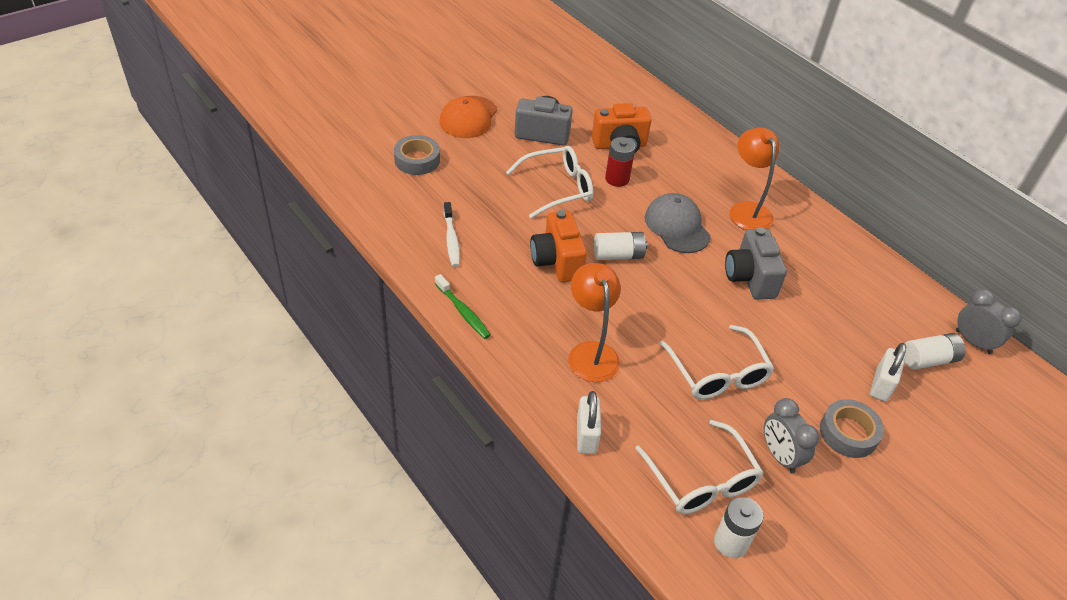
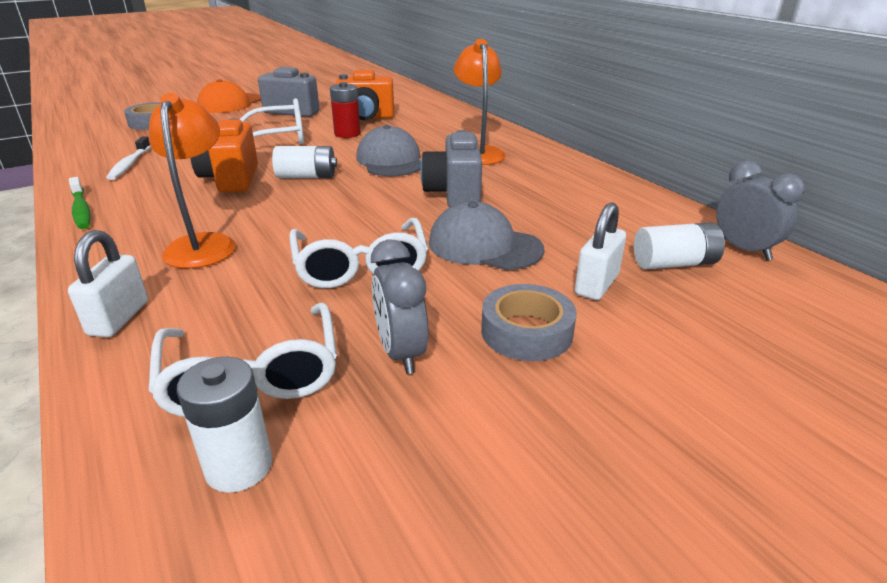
camera: 10 degrees right, 15 degrees down
(795, 345) = (484, 246): none -> grey cap

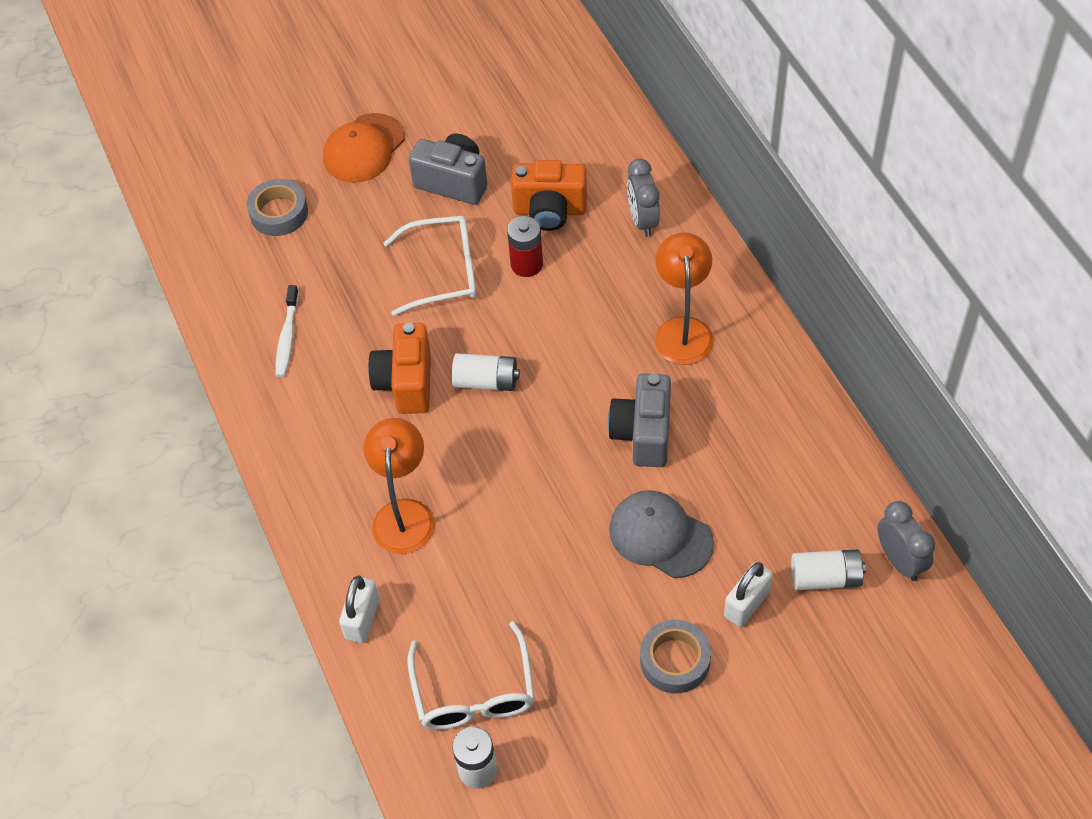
camera: 10 degrees right, 25 degrees up
(81, 210) = (272, 441): green toothbrush -> none
(360, 266) = (547, 561): white glasses -> none
(390, 160) = (578, 346): grey cap -> none
(401, 353) = (578, 677): grey clock -> grey clock (643, 220)

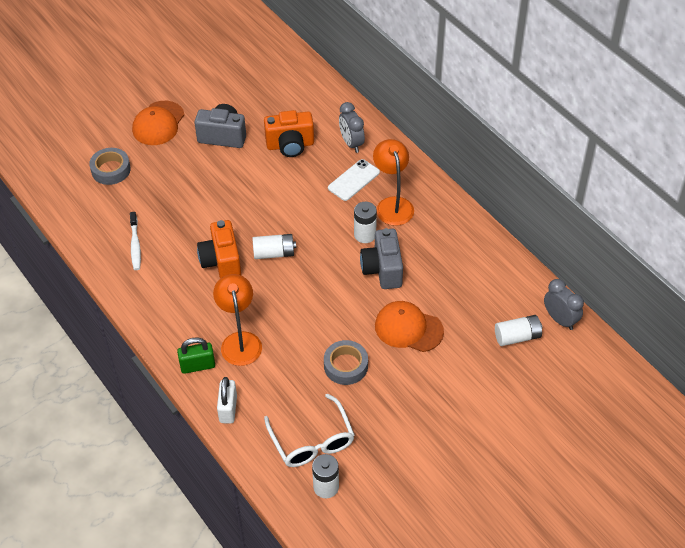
camera: 15 degrees left, 5 degrees down
(334, 542) = (197, 366): none -> green padlock
(443, 272) = (230, 191): white glasses -> none
(526, 264) = (283, 179): red battery -> none
(629, 373) = (365, 235): none -> white battery
(632, 281) = (353, 180): none -> white phone
(660, 536) = (408, 328): grey cap -> orange cap
(675, 660) = (435, 400): grey tape -> grey tape (346, 366)
(746, 604) = (472, 360): white padlock -> none

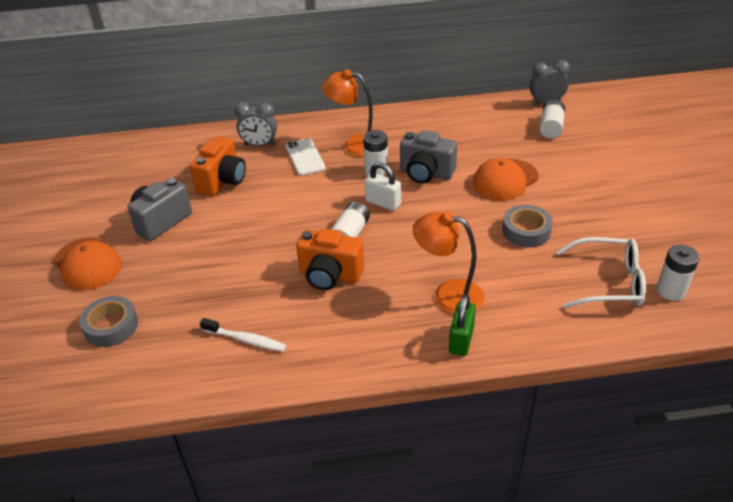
camera: 60 degrees left, 10 degrees down
(228, 409) = (536, 333): white padlock -> white padlock (383, 203)

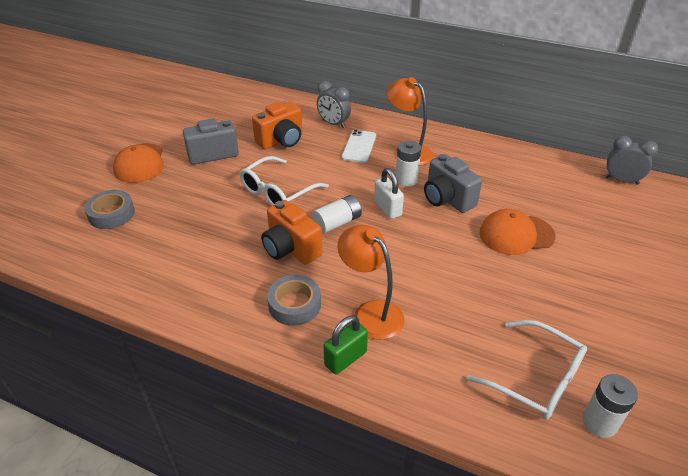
camera: 30 degrees right, 0 degrees up
(246, 340) = (184, 269): white toothbrush -> none
(267, 230) = (278, 192): none -> white glasses
(526, 231) = (495, 289): grey tape -> grey tape (294, 305)
(551, 127) = (606, 205): white battery -> none

